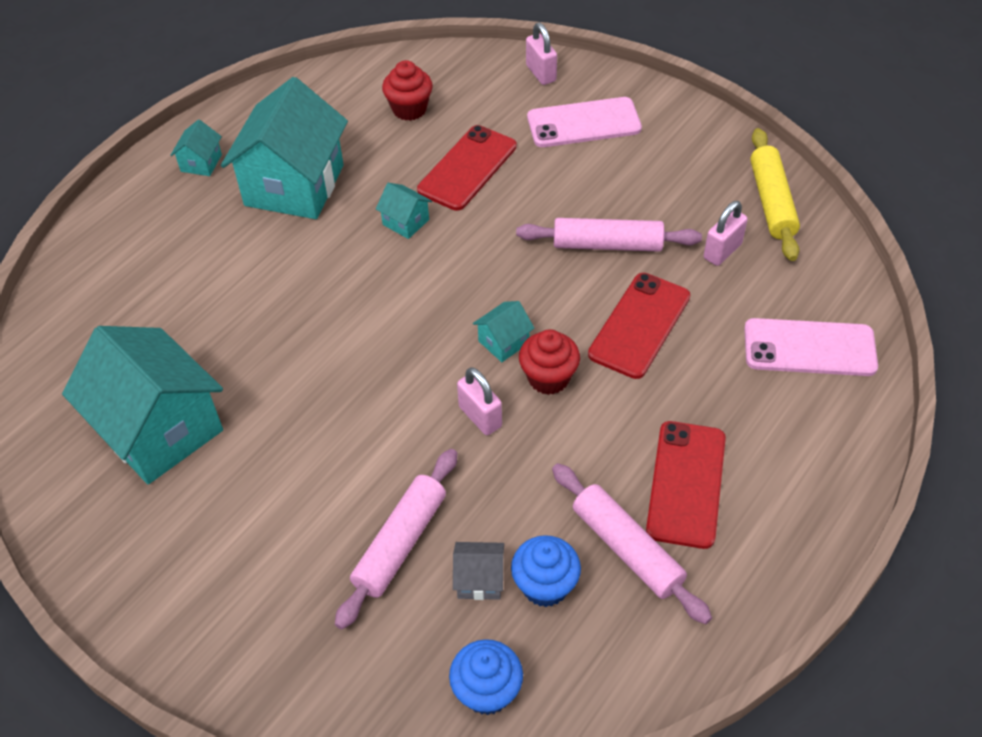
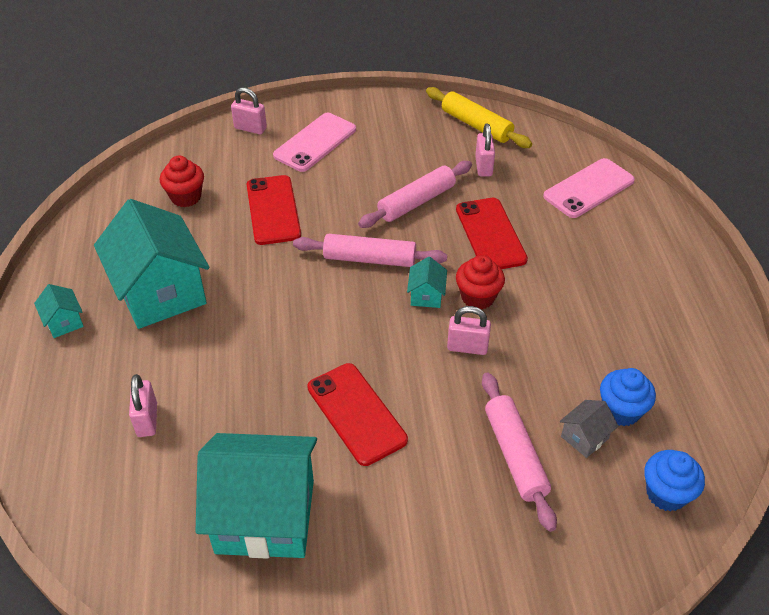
camera: 45 degrees left, 5 degrees down
(169, 287) = (147, 420): none -> pink padlock
(406, 222) = (273, 266): turquoise house -> none
(627, 549) = (635, 357): pink rolling pin -> pink rolling pin (370, 259)
(686, 484) = (619, 300): red phone -> red phone (356, 413)

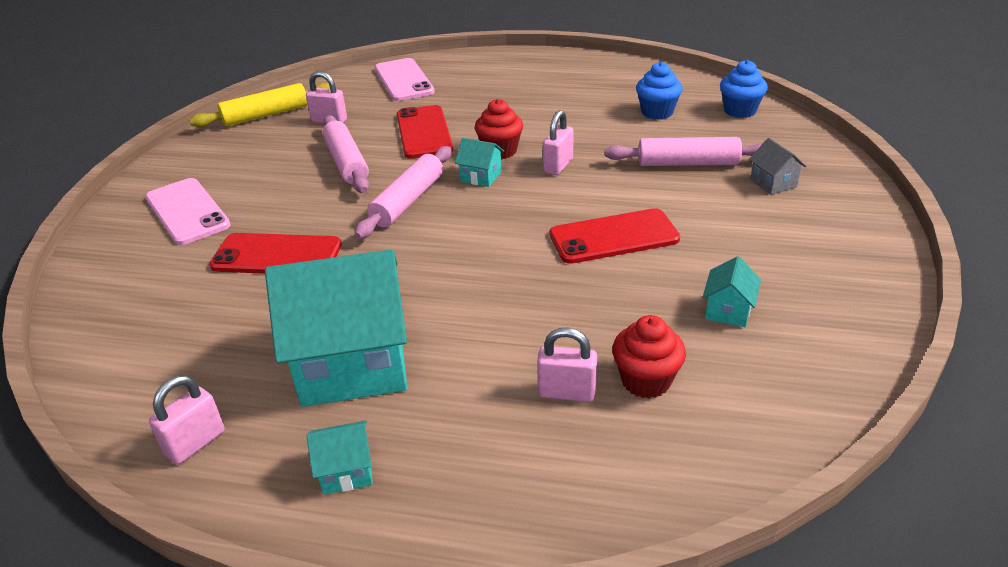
camera: 70 degrees left, 10 degrees down
(186, 197) = (186, 325): red cupcake -> red cupcake (646, 381)
(250, 128) = (105, 256): pink padlock -> pink padlock (195, 443)
(265, 516) = (728, 311): turquoise house -> turquoise house, size x0.42
(490, 234) = (424, 132): red phone -> red phone turned 75 degrees clockwise
(584, 437) = (678, 131): grey house -> grey house (773, 183)

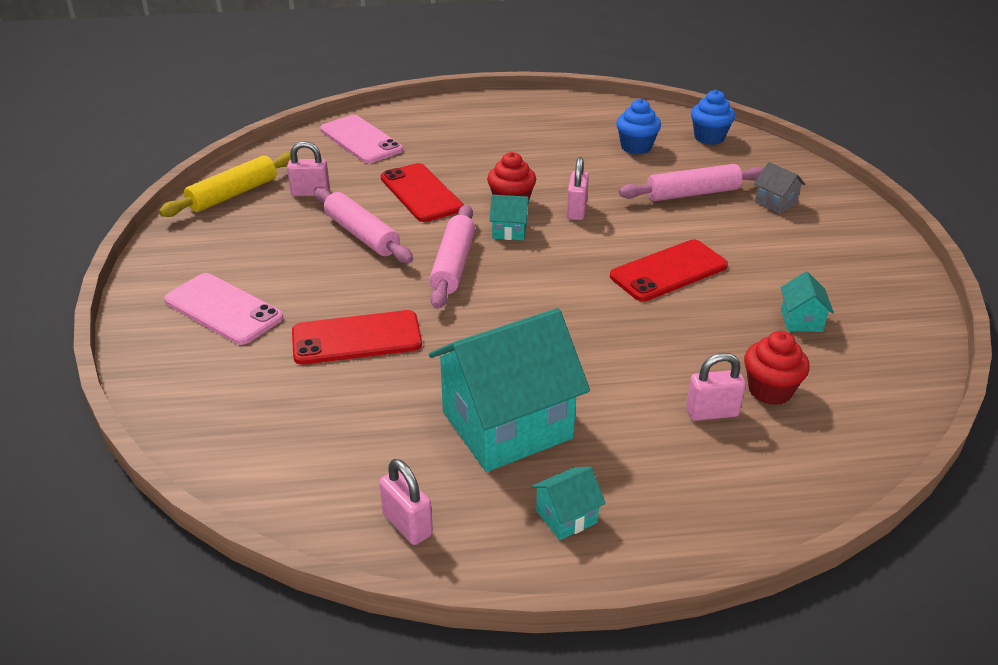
camera: 20 degrees left, 0 degrees up
(195, 443) = (407, 524): pink padlock -> pink padlock turned 60 degrees counterclockwise

